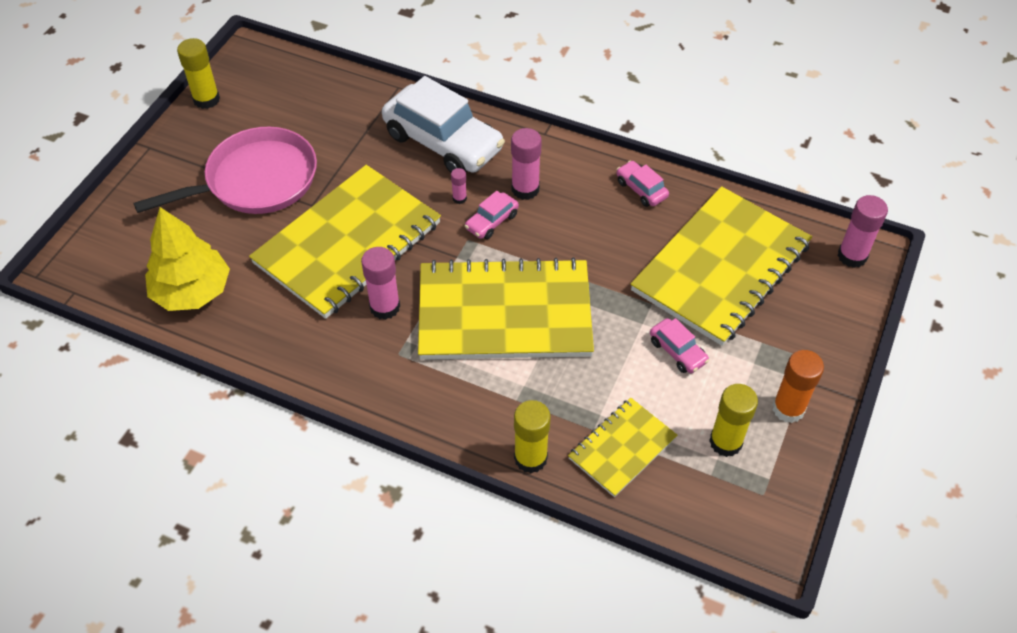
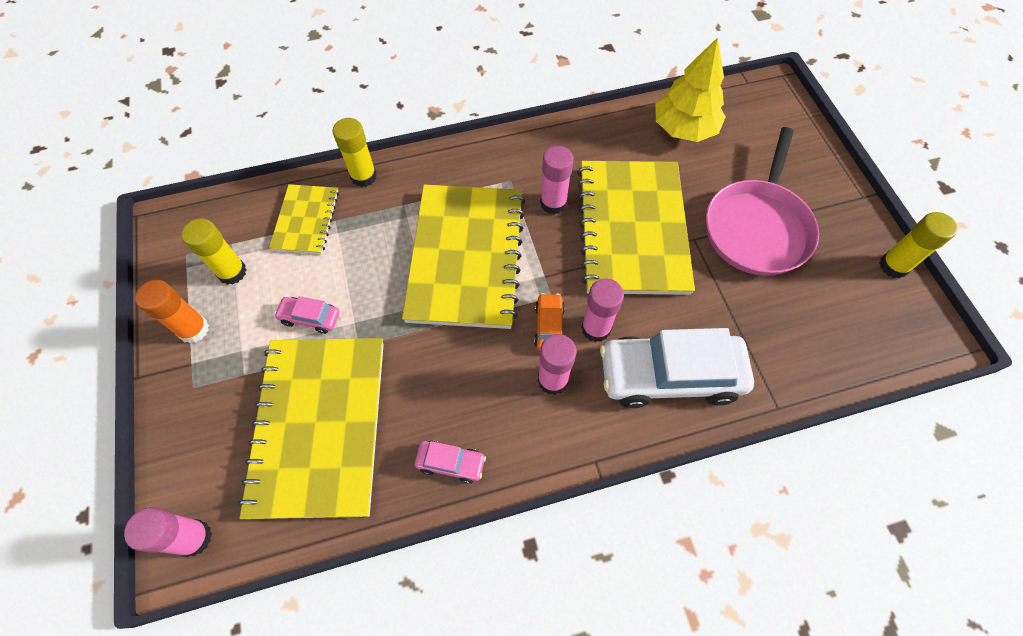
camera: 140 degrees right, 10 degrees up
(459, 198) = (596, 328): pink glue stick -> pink glue stick, size x1.96
(491, 221) = (549, 326): pink car -> orange car
(504, 313) = (466, 257): yellow notebook -> yellow notebook turned 45 degrees counterclockwise

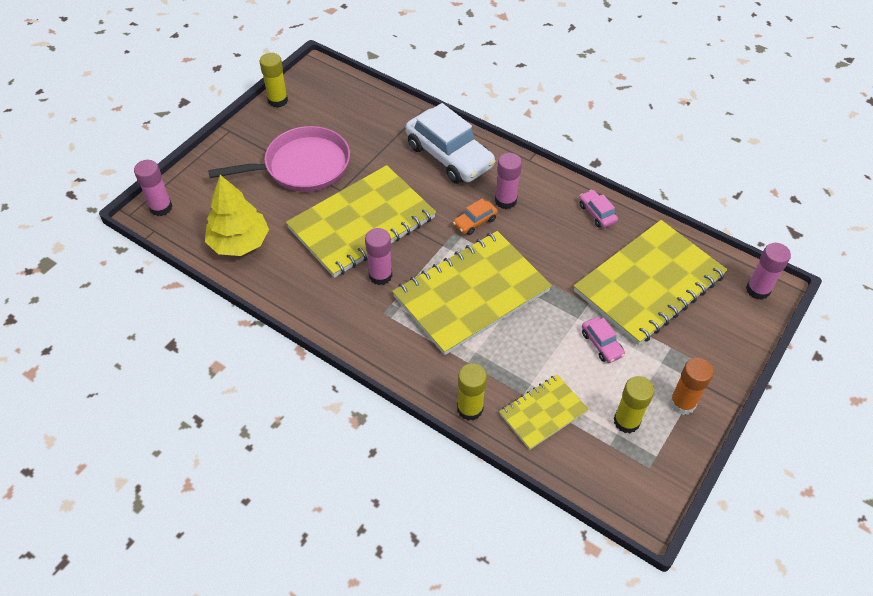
camera: 130 degrees left, 10 degrees down
(596, 328) = (453, 201): pink glue stick -> pink glue stick (161, 208)

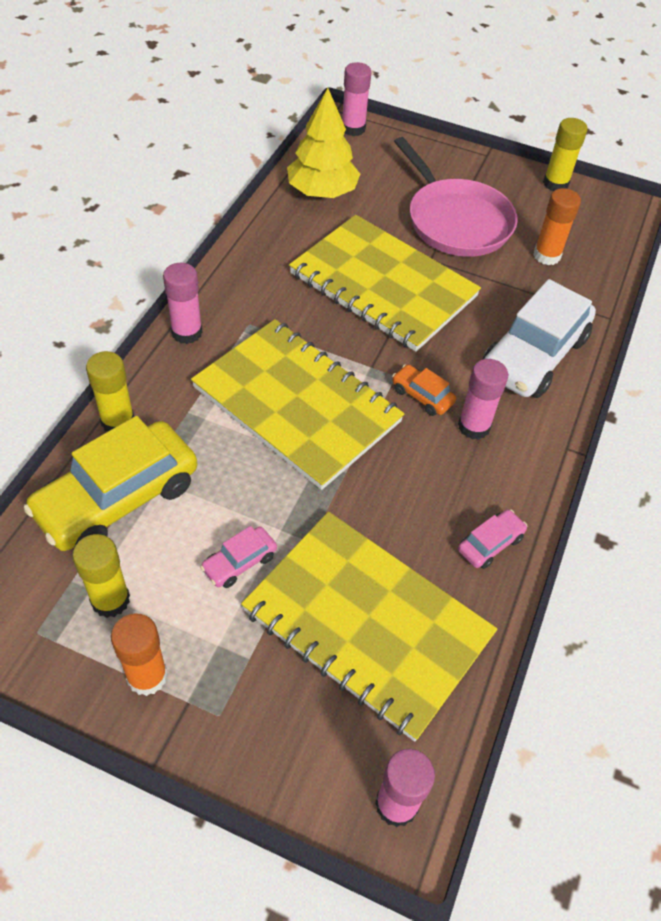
camera: 75 degrees right, 0 degrees up
(354, 125) = (547, 255): none -> orange glue stick
(380, 275) = (305, 313): pink glue stick -> pink glue stick (187, 332)
(543, 412) = (117, 498): yellow notebook -> yellow car

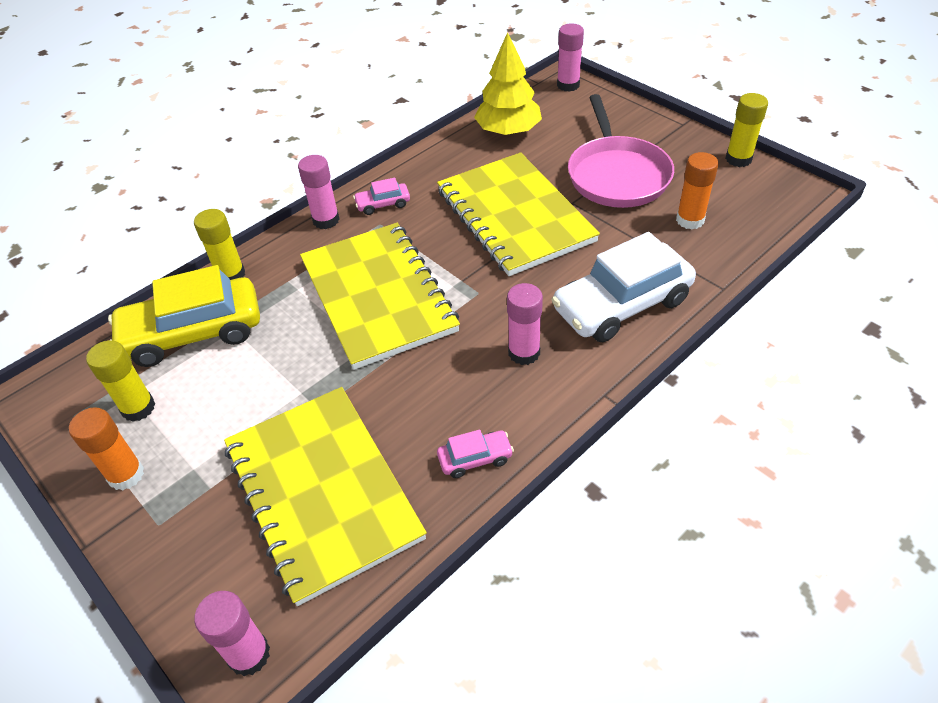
camera: 30 degrees right, 5 degrees down
(239, 562) = (251, 409): pink car -> pink car (383, 204)
(422, 396) = (492, 315): orange car -> none

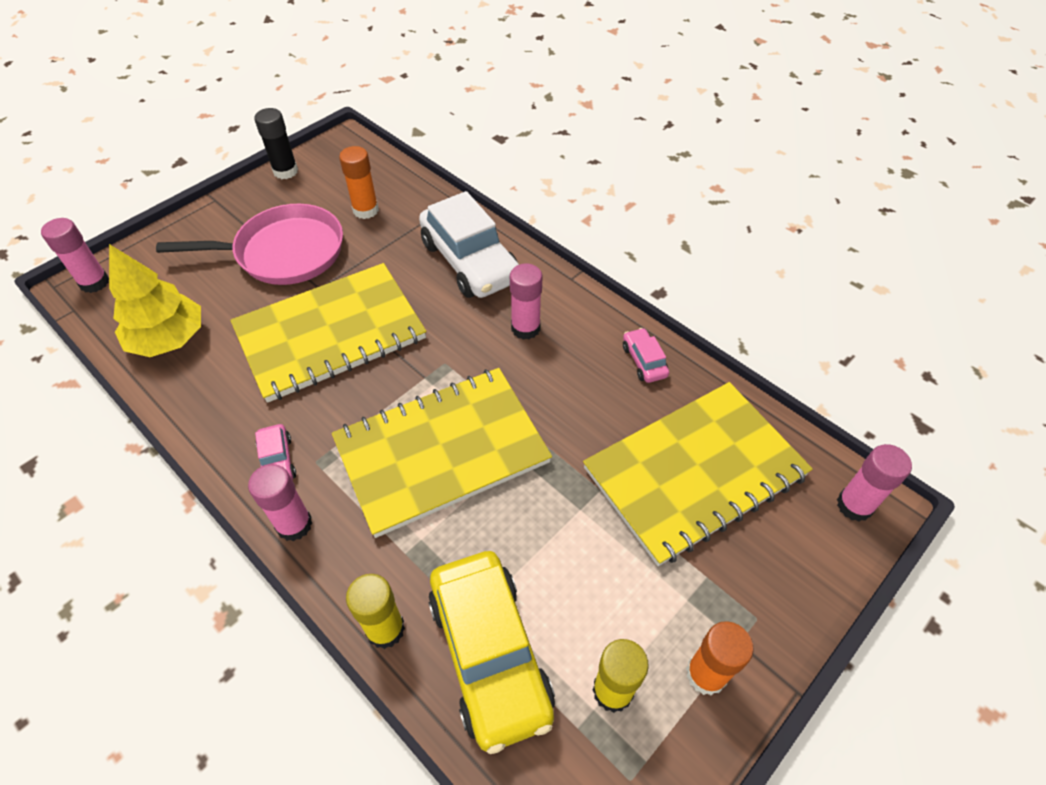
camera: 95 degrees left, 5 degrees up
(738, 159) = (285, 171): yellow glue stick -> black glue stick

